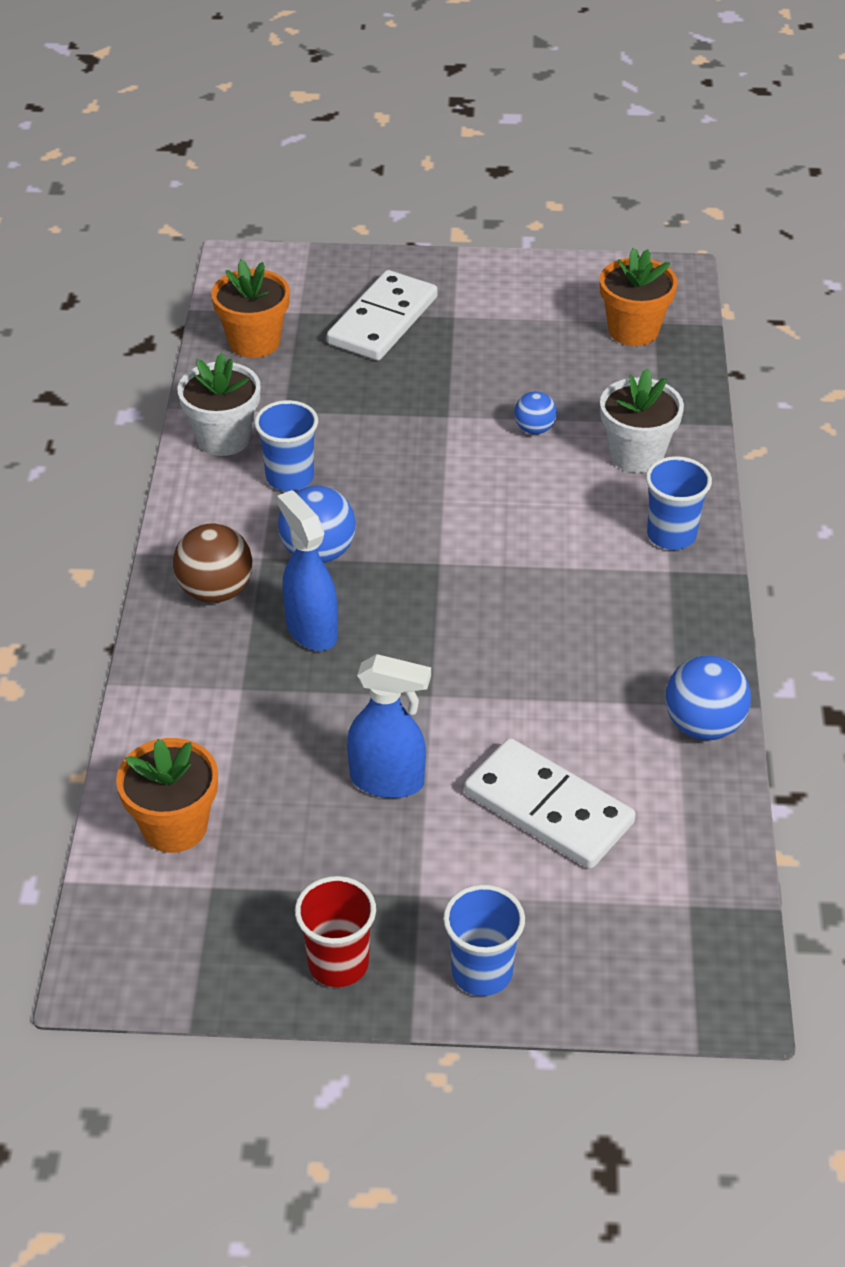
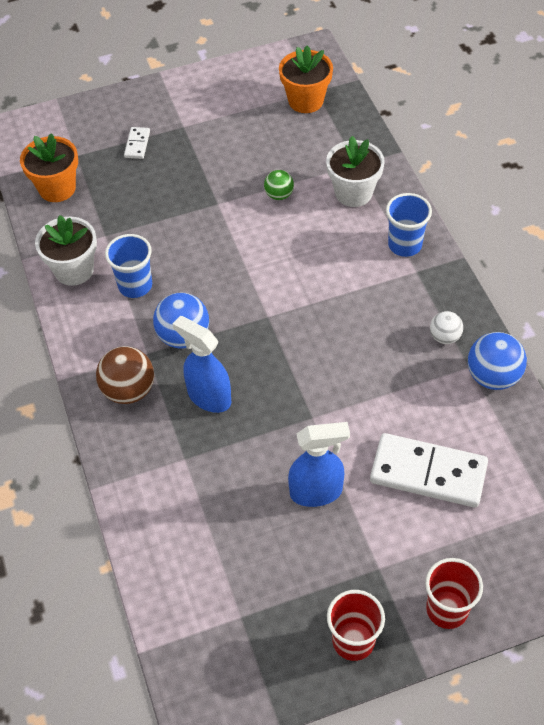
camera: 20 degrees left, 10 degrees up
(174, 826) = (193, 581): orange flower pot -> none
(382, 320) = (137, 144): white domino -> white domino, size x0.45
(482, 972) = (447, 609): blue cup -> red cup
(534, 429) = (279, 195): blue ball -> green ball
(663, 658) = (444, 337): none -> white ball

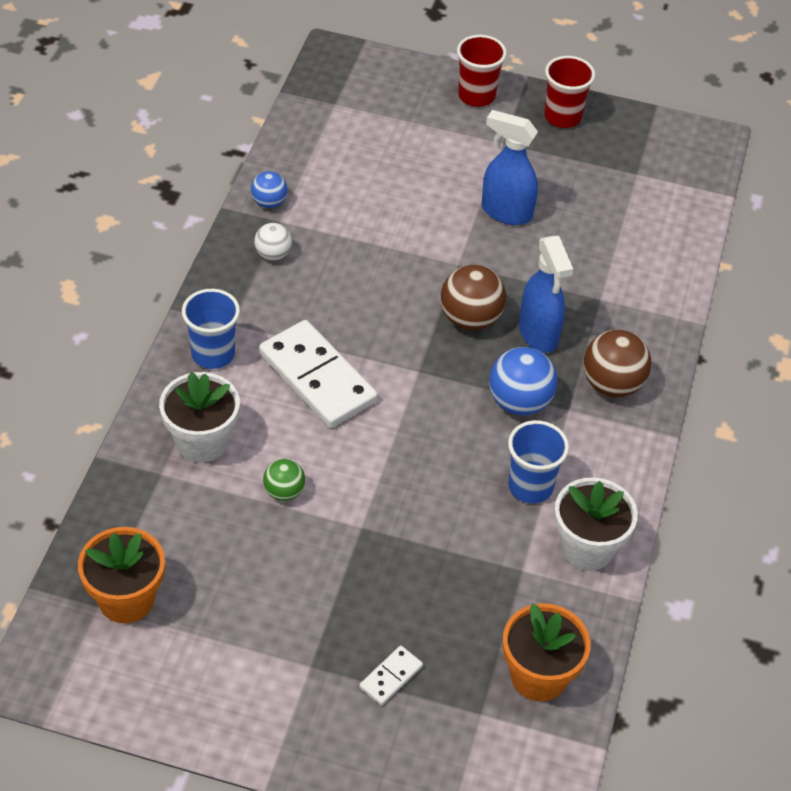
camera: 150 degrees left, 5 degrees down
(265, 377) = (470, 319): none -> brown ball
(428, 473) = (401, 173): white domino -> white domino (317, 378)
(492, 376) = (269, 202): blue ball -> blue ball, size x0.59

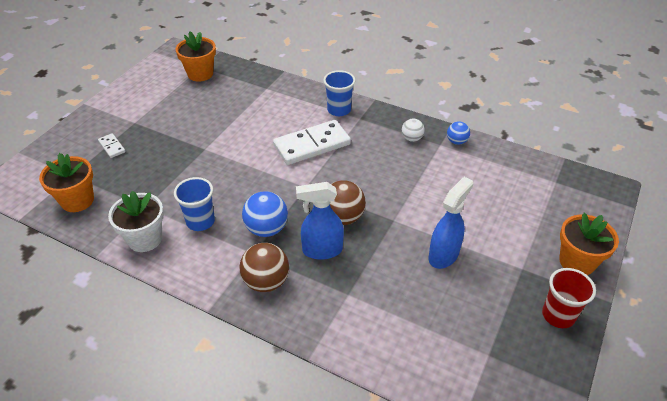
camera: 105 degrees right, 5 degrees down
(202, 441) = (281, 101): white flower pot -> none
(284, 492) = (239, 125): green ball -> none
(476, 96) = (577, 262): red cup -> orange flower pot

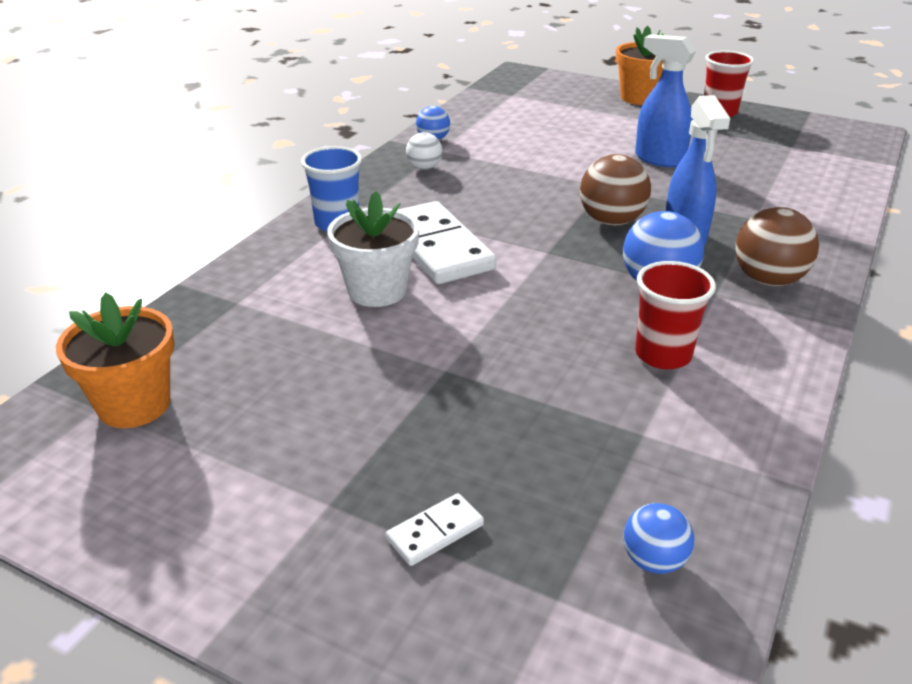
camera: 90 degrees left, 10 degrees down
(77, 200) = (653, 560): orange flower pot -> blue ball
(145, 239) = (733, 421): white flower pot -> white flower pot (377, 290)
(200, 221) = (663, 355): blue cup -> red cup

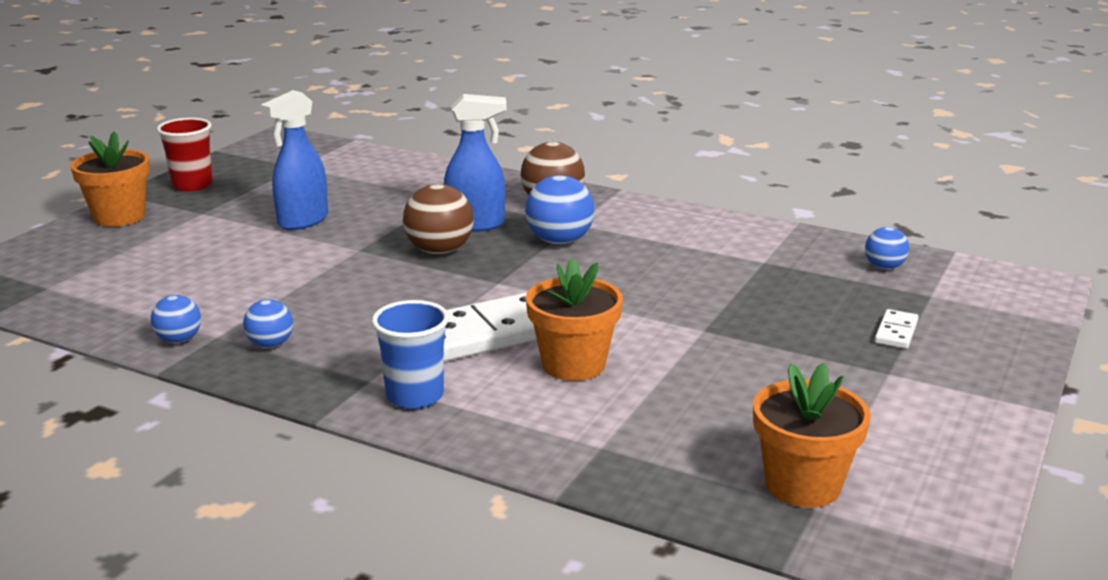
camera: 90 degrees left, 10 degrees down
(377, 290) = (573, 365): white flower pot -> orange flower pot
(424, 168) = (270, 345): white ball -> blue ball
(435, 532) = (896, 332): white domino -> white domino turned 60 degrees clockwise
(663, 355) = (665, 248): red cup -> none

